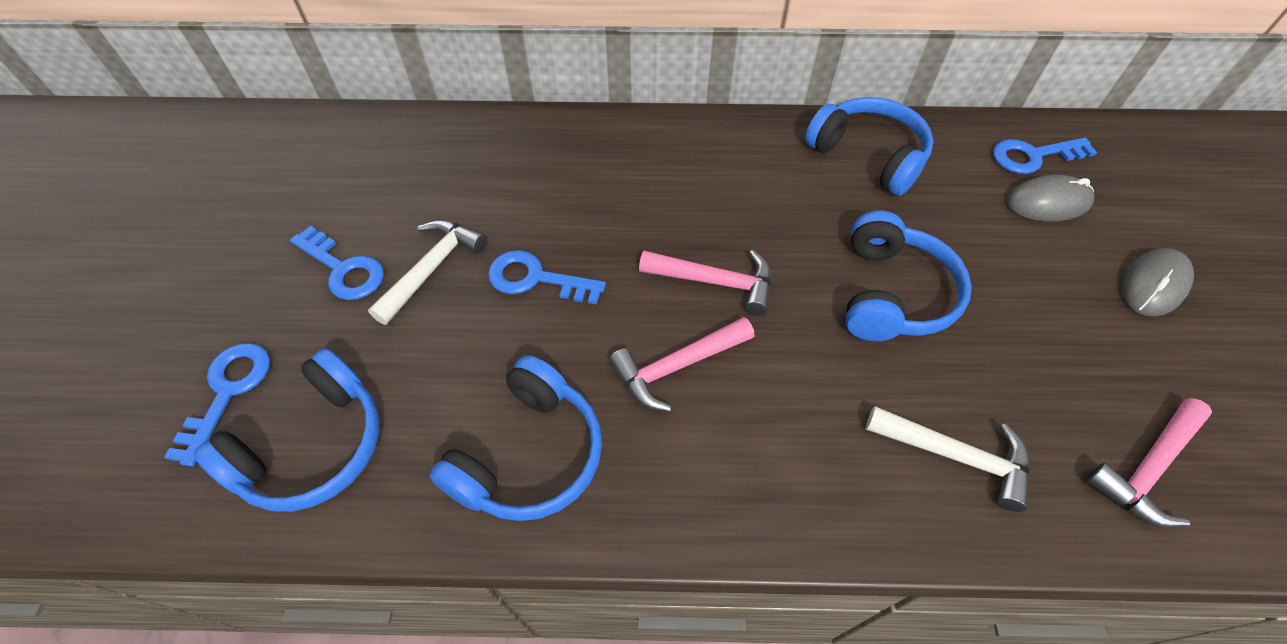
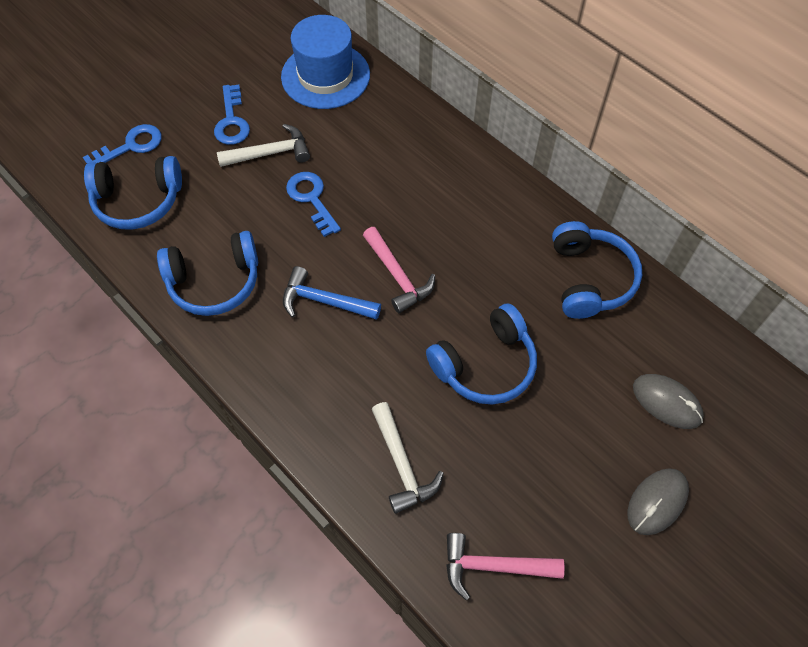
camera: 45 degrees right, 5 degrees up
(407, 156) = (325, 76): none -> blue hat
(676, 367) = (324, 301): pink hammer -> blue hammer
(1033, 156) = (706, 369): blue key -> none
(1153, 285) = (657, 502): grey mouse -> grey mouse turned 45 degrees counterclockwise

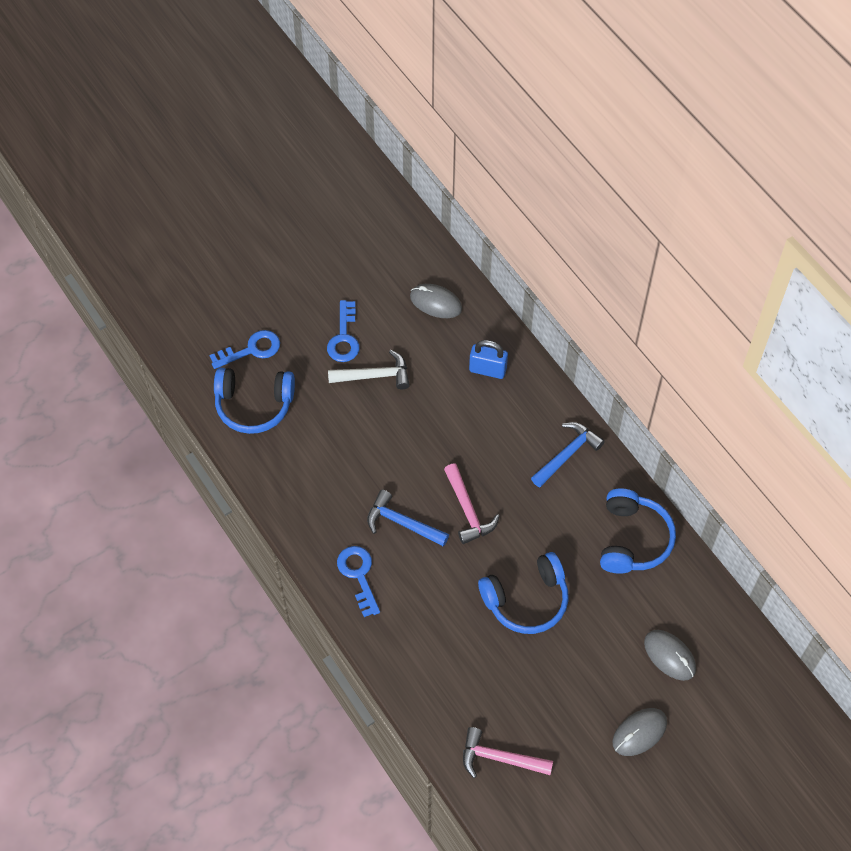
camera: 10 degrees right, 0 degrees up
(214, 282) = (312, 491): blue headphones -> none
(311, 199) = (405, 427): blue key -> blue key (358, 575)
(325, 76) = (436, 303): blue hat -> grey mouse
(392, 131) = (487, 370): none -> blue padlock
(402, 465) = (443, 670): white hammer -> none
(496, 201) = (567, 454): none -> blue hammer

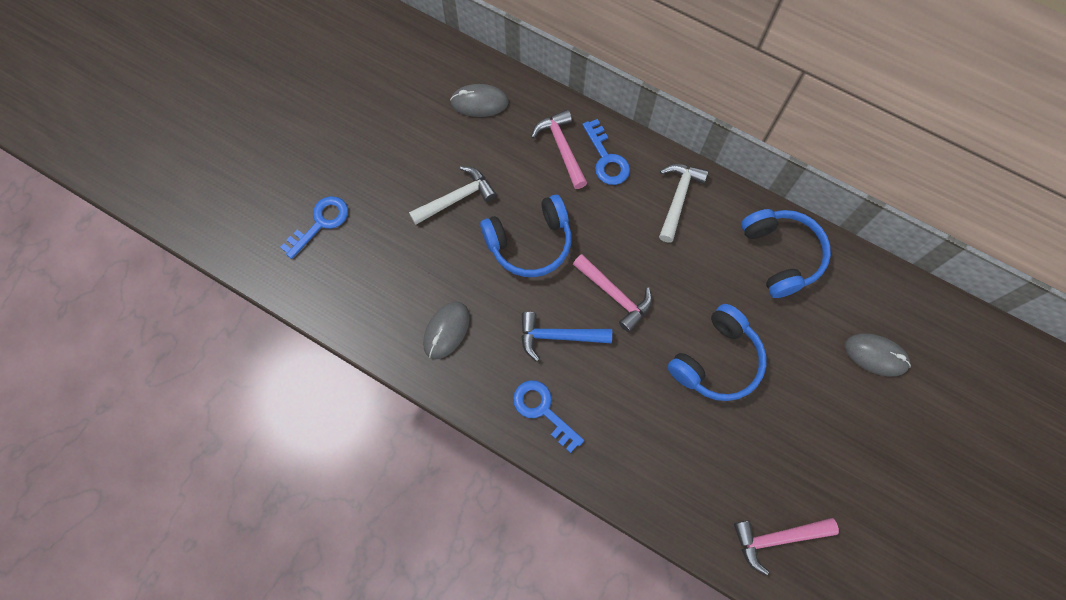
camera: 25 degrees left, 10 degrees up
(254, 405) = (350, 279): blue headphones -> blue headphones (530, 243)
(344, 337) = (407, 172): blue key -> blue key (606, 158)
(487, 370) = (561, 147): blue padlock -> pink hammer
(567, 454) = (678, 198): blue hammer -> white hammer
(639, 732) = (891, 446): grey mouse -> grey mouse (446, 330)

